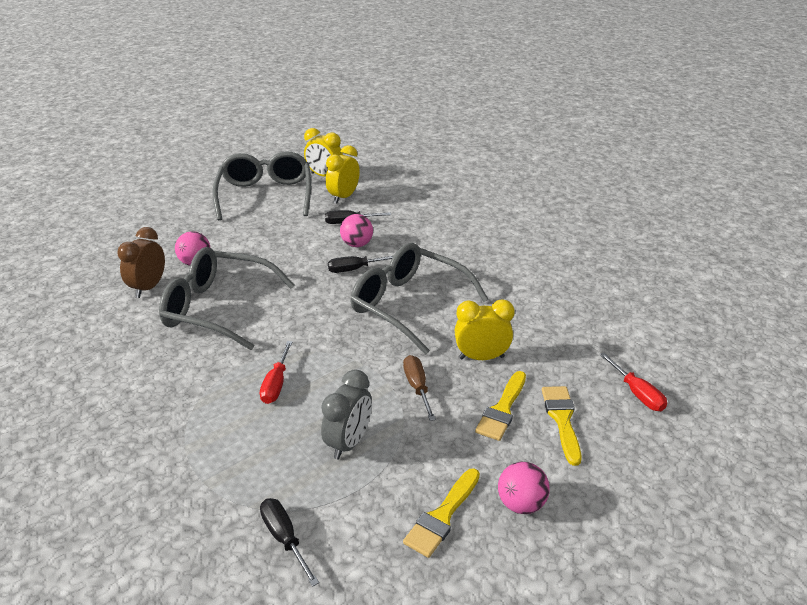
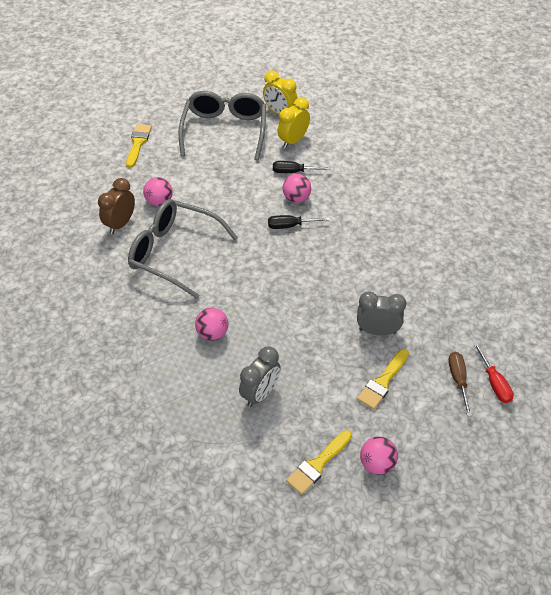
camera: 10 degrees right, 15 degrees up
(276, 384) = (212, 333): red screwdriver -> pink ball
(284, 538) = (204, 463): black screwdriver -> none
(409, 305) = (329, 270): grey glasses -> none
(417, 387) = (320, 351): brown screwdriver -> brown screwdriver (458, 379)
(481, 357) = (377, 331): yellow clock -> grey clock
(562, 419) = (427, 398): yellow brush -> yellow brush (138, 143)

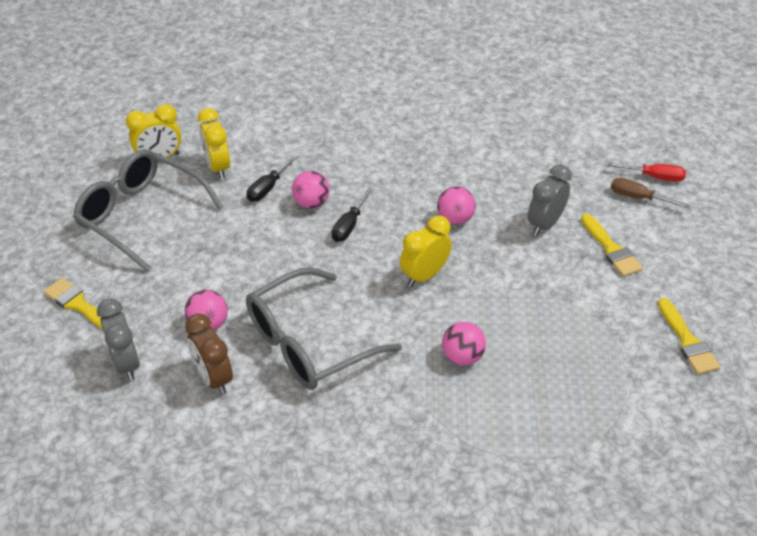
camera: 60 degrees left, 5 degrees down
(260, 393) = (573, 349): grey clock -> grey clock (126, 363)
(272, 283) = (424, 275): none -> yellow clock
(377, 464) = (707, 296): pink ball -> pink ball (455, 219)

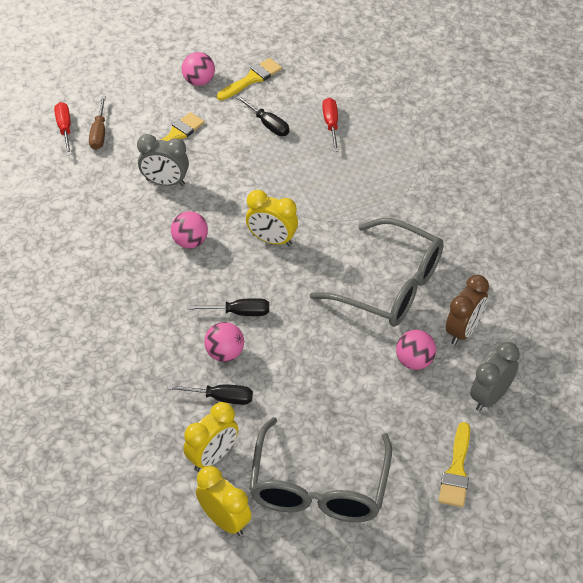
camera: 115 degrees left, 5 degrees up
(462, 357) = (343, 191): pink ball -> pink ball (199, 81)
(578, 387) = (331, 124): none -> red screwdriver
(599, 329) = (268, 125): none -> black screwdriver

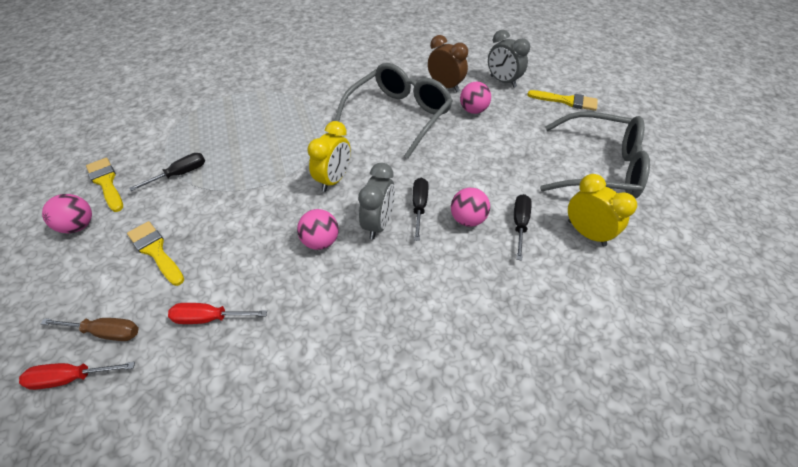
camera: 85 degrees left, 0 degrees up
(165, 182) = (225, 261): grey clock -> grey clock (378, 224)
(225, 520) = (650, 227): yellow clock -> none
(331, 124) = (203, 133): red screwdriver -> red screwdriver (208, 318)

